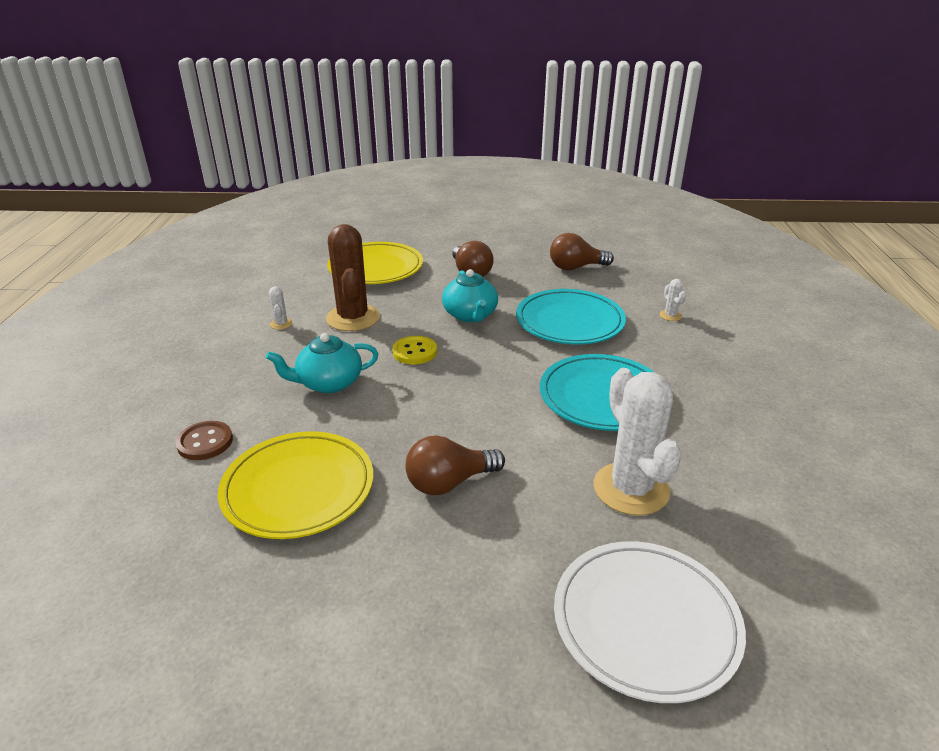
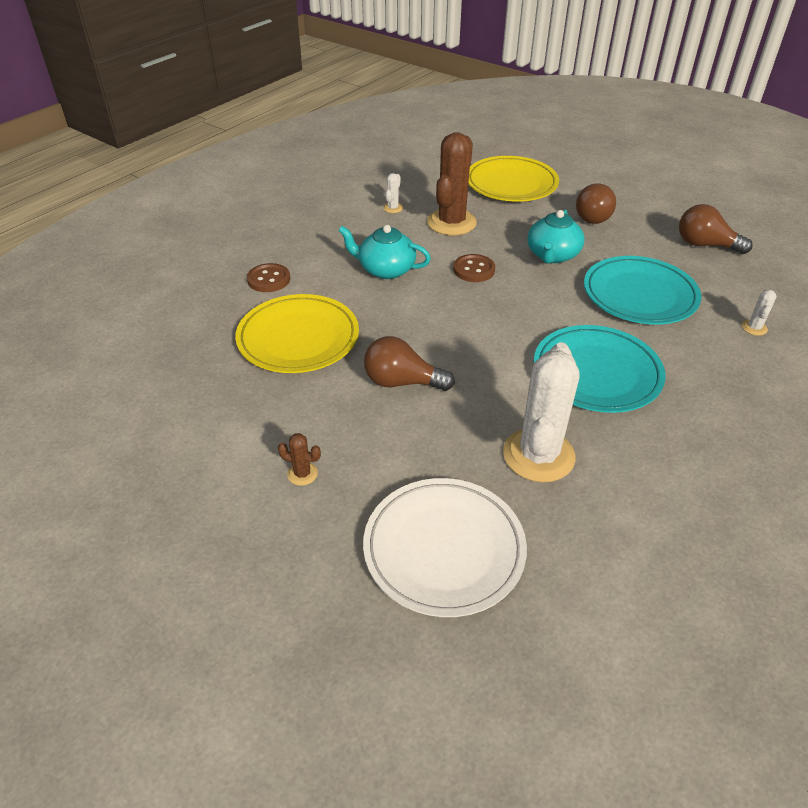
camera: 35 degrees right, 10 degrees up
(414, 352) = (474, 270): yellow button -> brown button
(440, 630) = (302, 474): none -> brown cactus

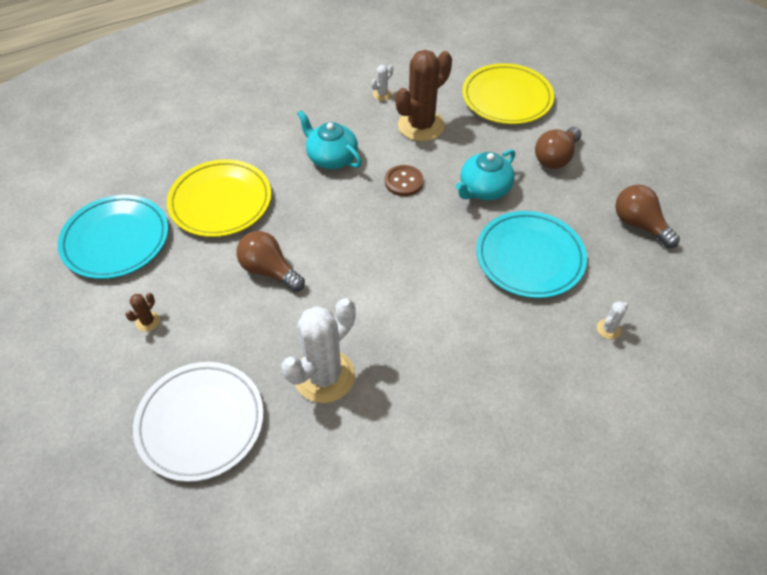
camera: 25 degrees right, 10 degrees up
(269, 279) = (235, 137): brown button -> none
(302, 474) = (148, 321): brown cactus -> brown cactus turned 75 degrees clockwise
(596, 373) = (428, 321): turquoise plate -> turquoise plate (116, 240)

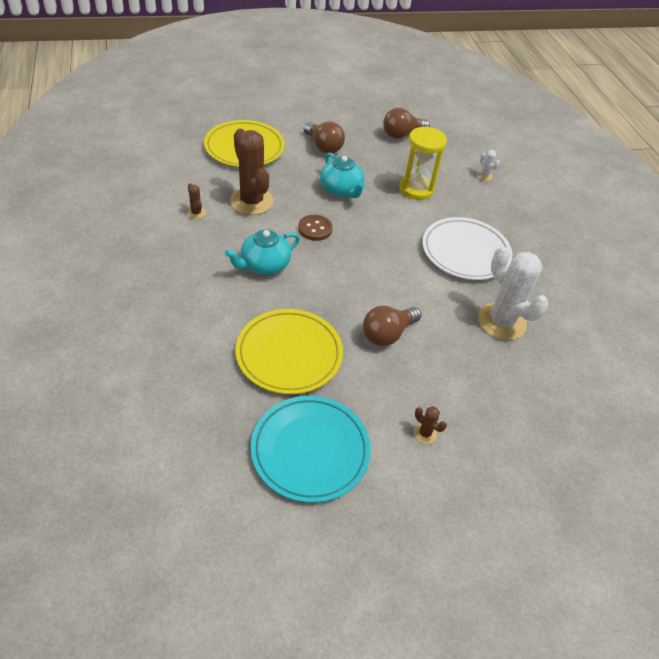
camera: 80 degrees left, 5 degrees down
(200, 422) = (536, 407): white plate -> white plate (465, 252)
(382, 94) = (196, 213): white cactus -> brown cactus
(529, 257) = (416, 189): turquoise plate -> yellow hourglass

